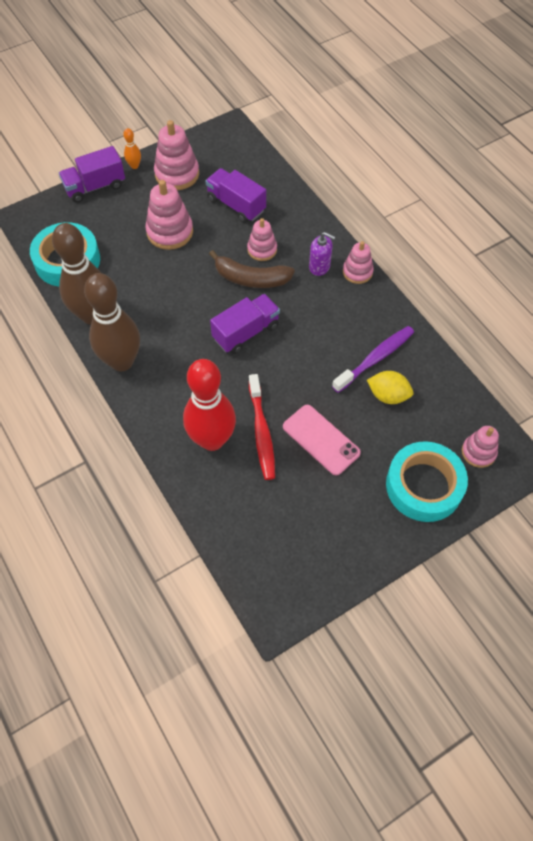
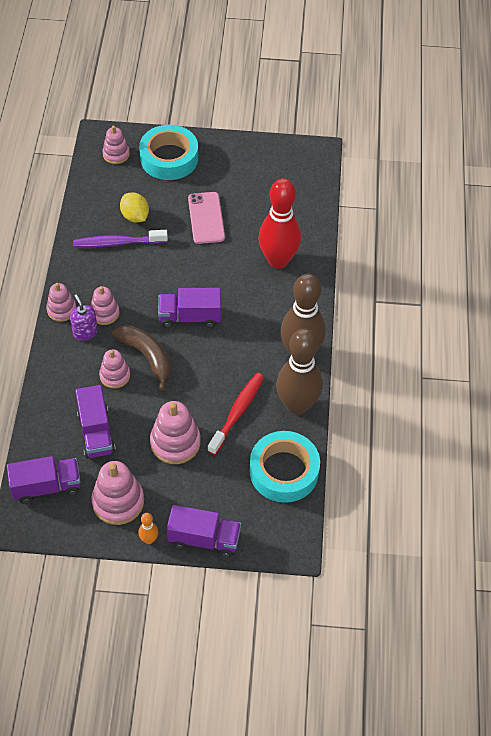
camera: 145 degrees left, 5 degrees down
(236, 155) = (47, 487): none -> purple truck
(261, 432) = (241, 245): red toothbrush -> red toothbrush (237, 412)
(320, 291) = (104, 313): none -> pink stacking toy

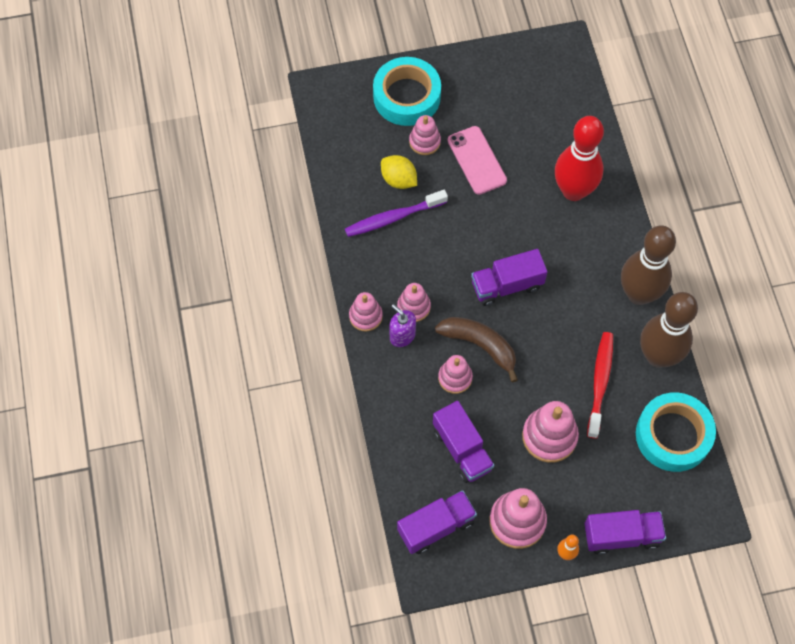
camera: 15 degrees left, 10 degrees up
(116, 154) = (346, 108): pink stacking toy -> pink stacking toy (424, 141)

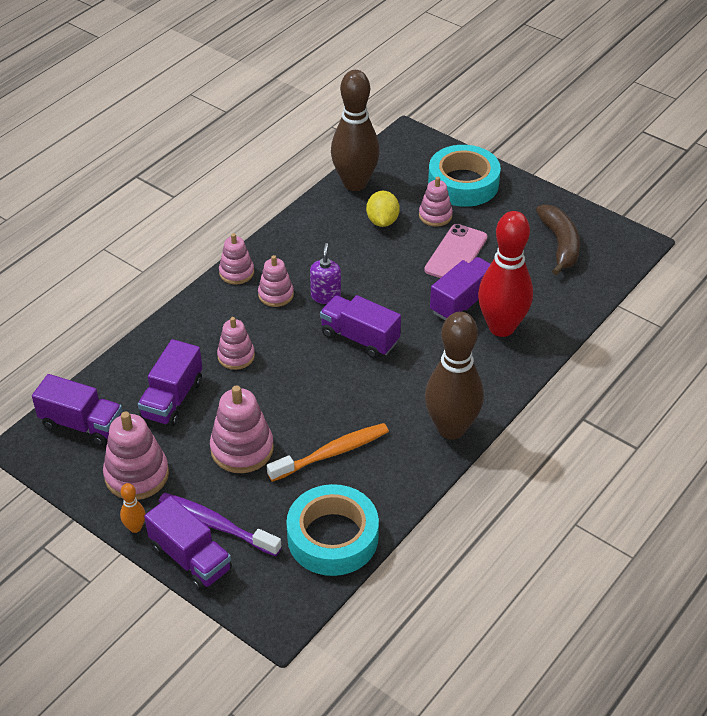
camera: 50 degrees right, 20 degrees down
(393, 218) = (344, 237): purple toothbrush -> purple toothbrush (216, 525)
(402, 335) = (241, 303): purple soap dispenser -> purple soap dispenser (325, 296)
(480, 345) = (283, 354): brown banana -> brown banana (560, 244)
(529, 194) = (463, 302): none -> purple truck
(600, 382) = (332, 453): red toothbrush -> orange toothbrush
(658, 356) = (403, 479): brown bowling pin -> brown bowling pin (355, 183)

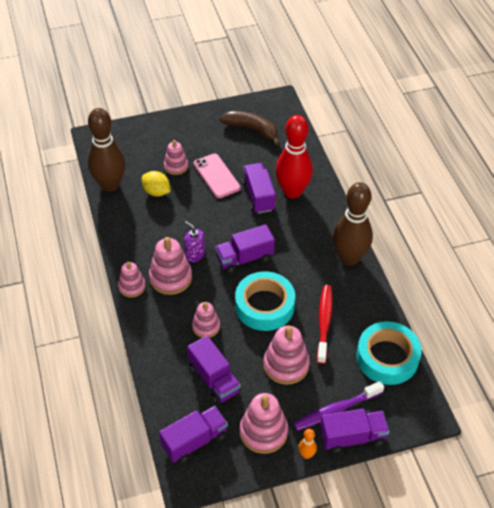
camera: 55 degrees left, 5 degrees up
(276, 294) = (170, 277): pink stacking toy -> pink stacking toy, size x1.59
(332, 453) = (324, 322): orange toothbrush -> red toothbrush
(463, 183) = (161, 138): turquoise tape -> turquoise tape (264, 306)

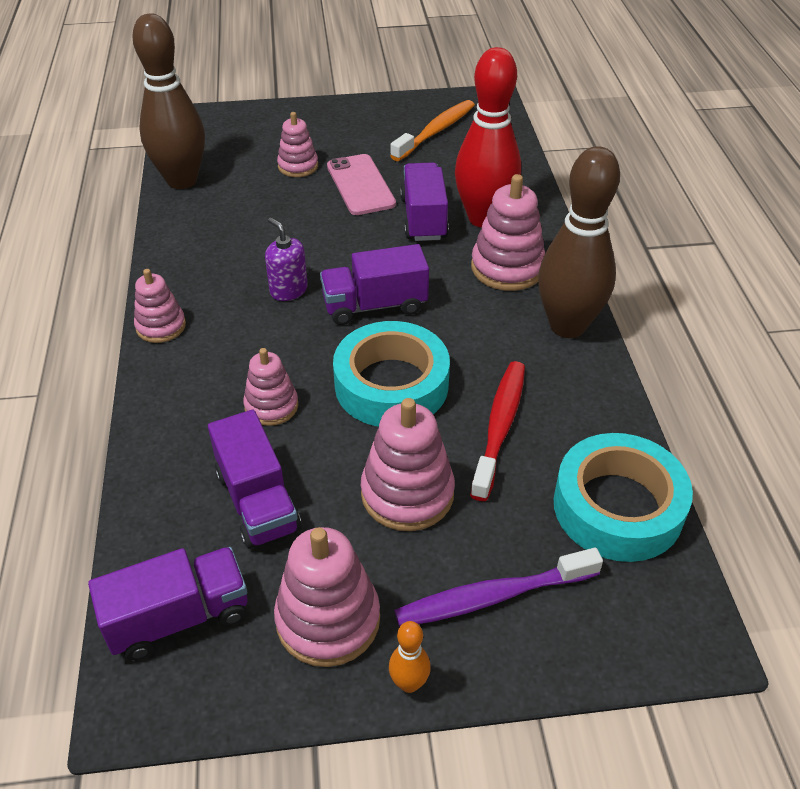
camera: 10 degrees right, 5 degrees down
(156, 192) = (254, 196): yellow lemon -> none
(170, 277) = (234, 320): pink stacking toy -> pink stacking toy (507, 268)
(252, 129) = (436, 131): brown banana -> orange toothbrush
(352, 437) = (518, 660): purple truck -> none

